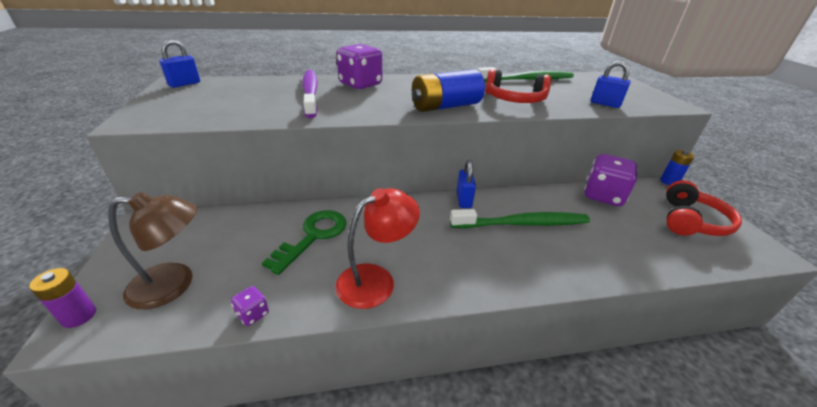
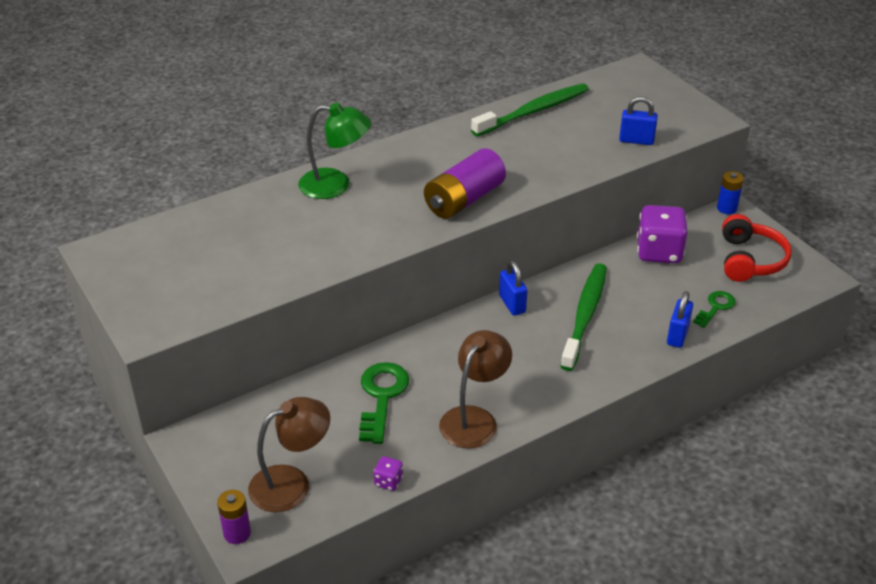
camera: 20 degrees left, 5 degrees up
(184, 84) = (115, 251): blue padlock -> blue padlock (677, 335)
(310, 93) = (290, 222): purple toothbrush -> none
(360, 84) = (335, 185): purple dice -> green lamp
(376, 279) = (474, 418): red lamp -> brown lamp
(445, 106) = (464, 199): blue battery -> purple battery
(514, 100) = (534, 162): red headphones -> none
(522, 223) = (585, 315): green toothbrush -> green toothbrush turned 45 degrees counterclockwise
(653, 250) = (716, 307): none -> green key

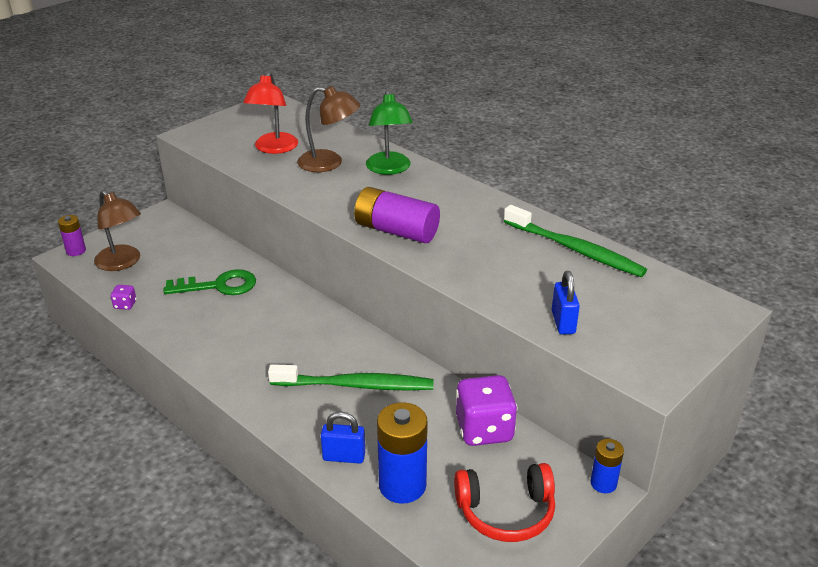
camera: 75 degrees right, 5 degrees down
(236, 261) = (273, 148): none -> red lamp
(474, 418) = (199, 336): brown lamp -> brown lamp (329, 163)
(512, 304) = (357, 336): blue padlock -> none
(716, 307) = (402, 485): green key -> blue battery

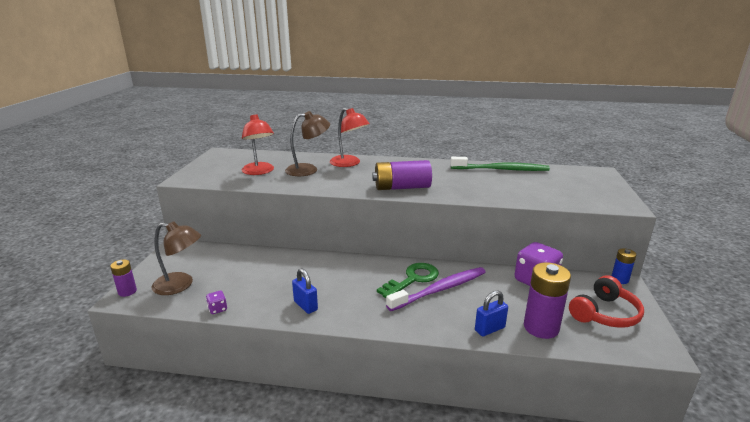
camera: 35 degrees left, 10 degrees down
(218, 286) = (276, 272): green key -> green key (413, 279)
(355, 385) = (440, 290): green toothbrush -> purple toothbrush
(389, 169) = (349, 163): green lamp -> red lamp
(402, 485) = (541, 327): blue battery -> purple battery
(563, 322) = (551, 198): blue padlock -> blue padlock (305, 305)

